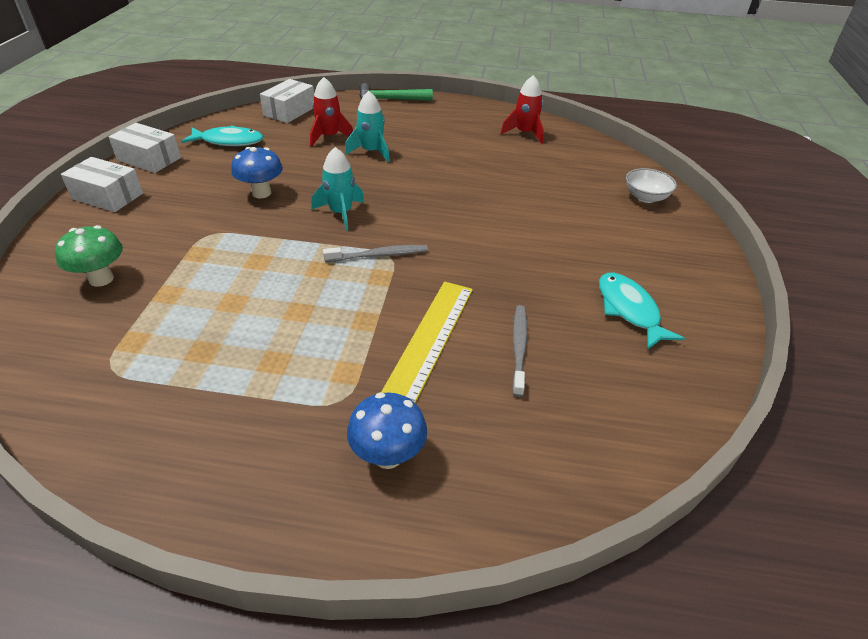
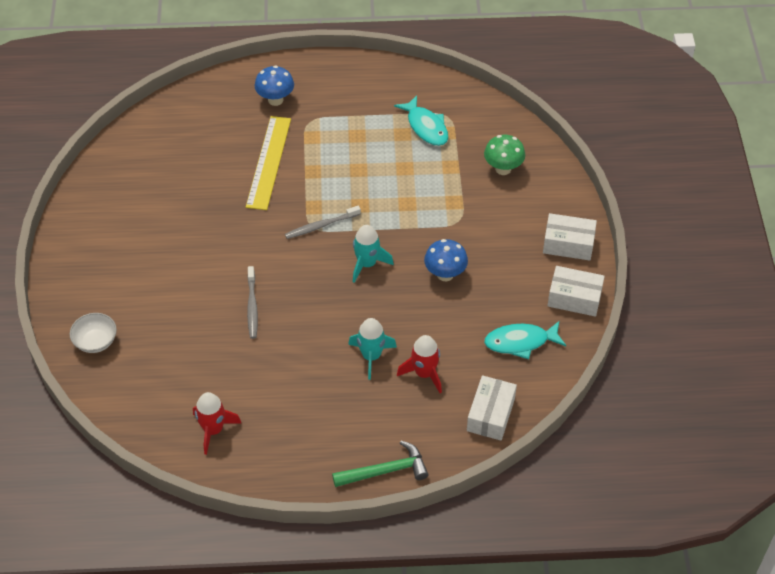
camera: 170 degrees right, 10 degrees up
(519, 348) = (210, 170): grey toothbrush -> grey toothbrush (252, 306)
(629, 310) = (134, 212): turquoise fish -> turquoise fish (426, 127)

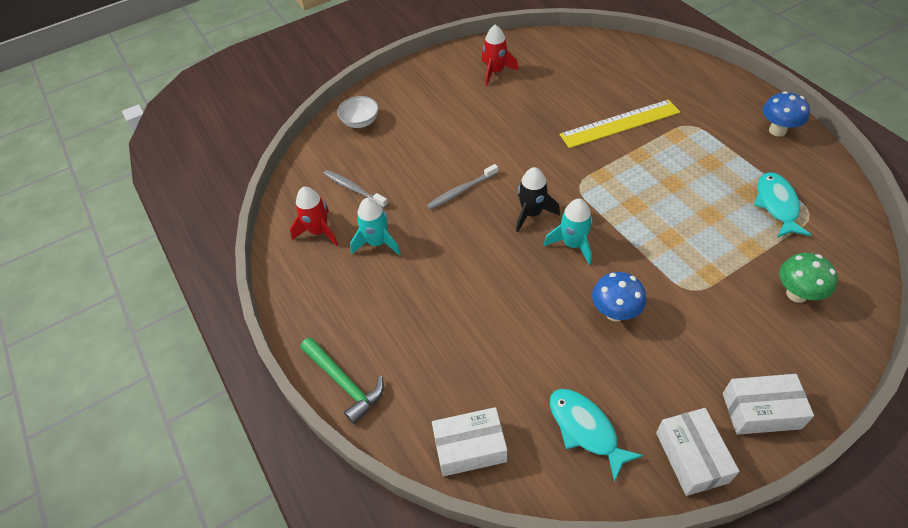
camera: 65 degrees right, 0 degrees up
(275, 100) = (689, 94): blue mushroom -> blue mushroom (777, 130)
(316, 272) = (531, 213): none -> black rocket
(321, 226) = (585, 190): grey toothbrush -> grey toothbrush (353, 189)
(371, 356) = (470, 302): turquoise rocket -> turquoise rocket (377, 242)
(424, 373) = (480, 357): red rocket -> red rocket (495, 72)
(426, 127) = (777, 205): turquoise fish -> turquoise fish turned 150 degrees clockwise
(568, 244) = (761, 410): white box -> white box turned 75 degrees counterclockwise

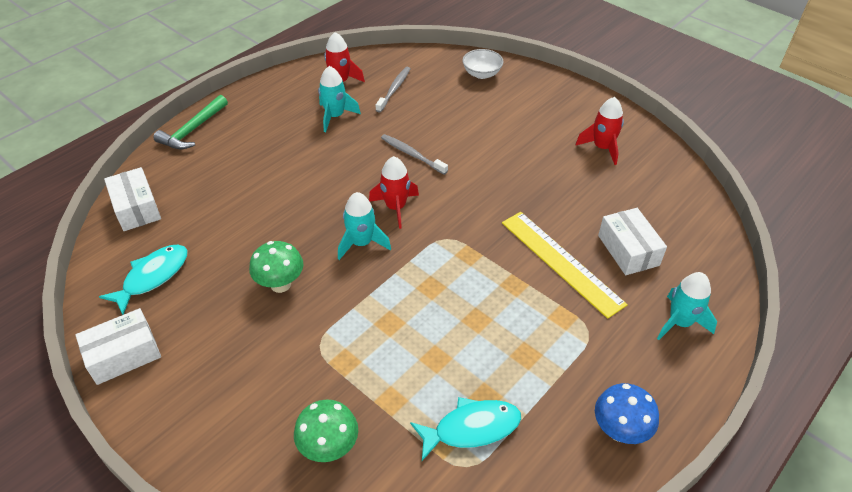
camera: 70 degrees right, 5 degrees down
(531, 213) = (395, 207): black rocket -> red rocket
(614, 312) = (280, 284): blue mushroom -> green mushroom
(686, 80) = (680, 322): none -> turquoise rocket
(761, 410) = (173, 410): white box -> white box (628, 250)

